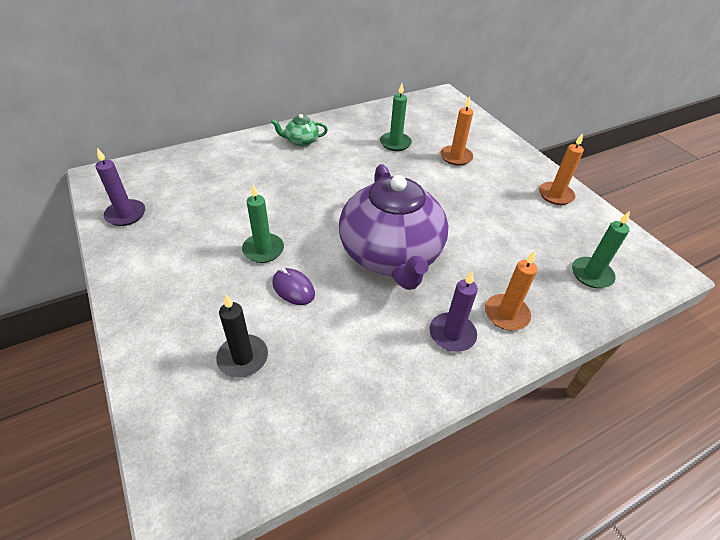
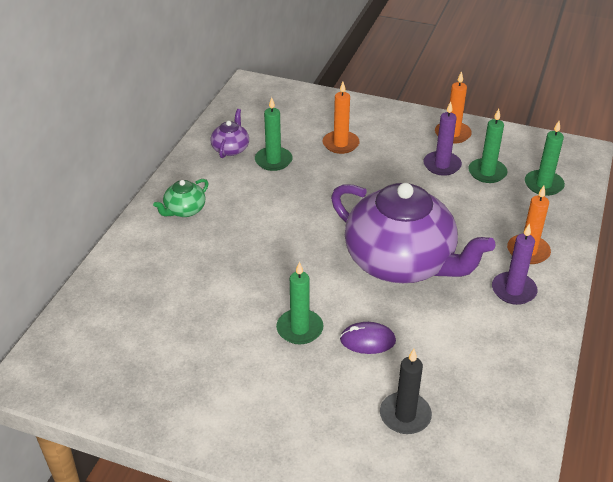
camera: 40 degrees left, 5 degrees down
(126, 214) = (124, 390): purple candle -> purple candle (442, 165)
(378, 123) = (231, 149): none -> purple teapot
(549, 236) = (487, 172): none -> green candle

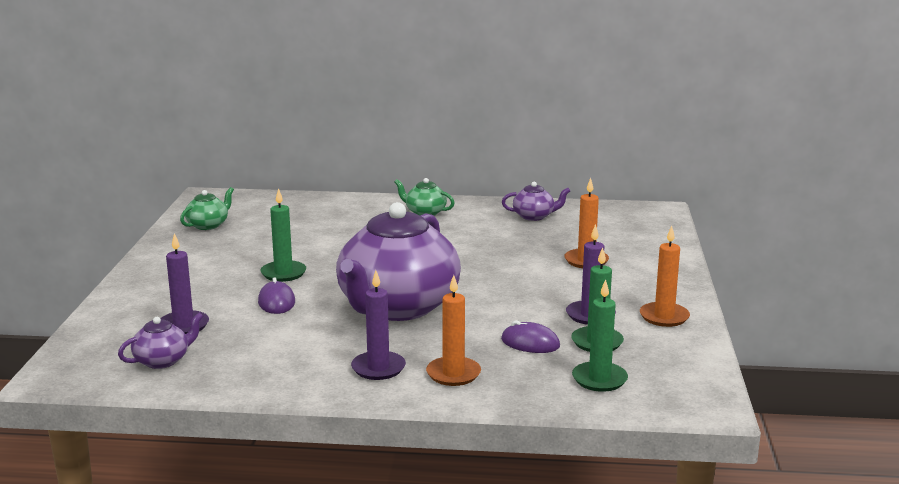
camera: 75 degrees right, 20 degrees down
(131, 381) = (208, 225): none -> green teapot
(273, 160) = (529, 235): green candle -> none
(405, 415) = (183, 326): black candle -> purple candle
(480, 434) = (163, 360): none -> purple teapot
(483, 203) = (530, 343): none -> purple mouse

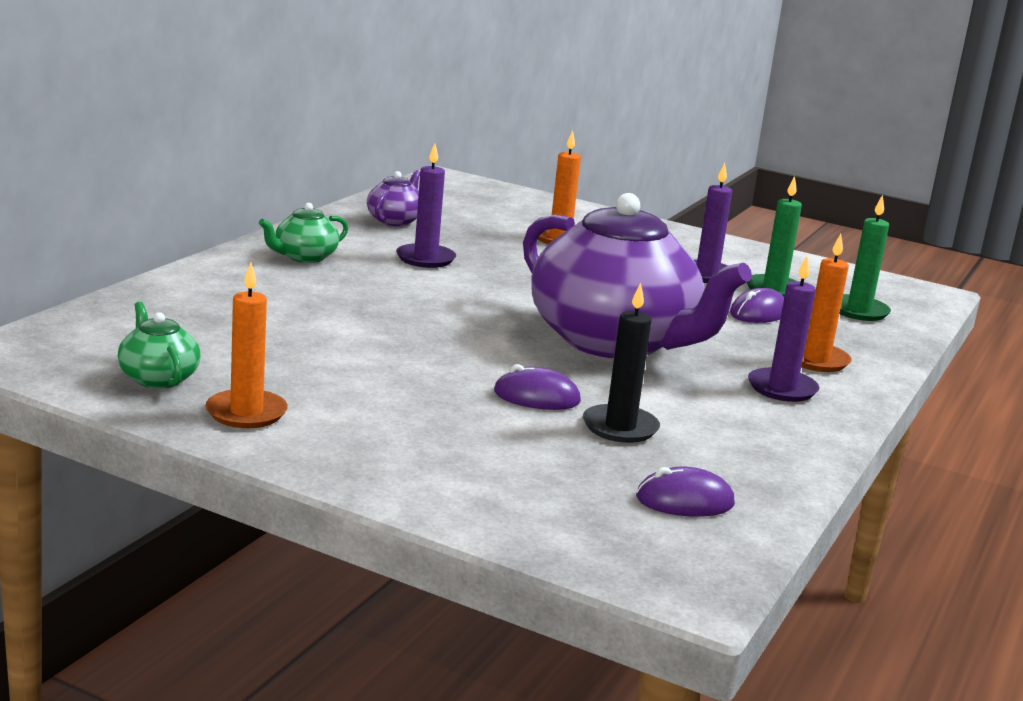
camera: 70 degrees left, 0 degrees up
(163, 360) = (684, 501): purple teapot -> purple mouse
(183, 326) = (570, 467): purple candle -> purple candle (425, 259)
(253, 329) = (620, 427): none -> black candle
(283, 273) = (435, 373): green candle -> none
(664, 317) = (732, 253): orange candle -> orange candle (246, 413)

